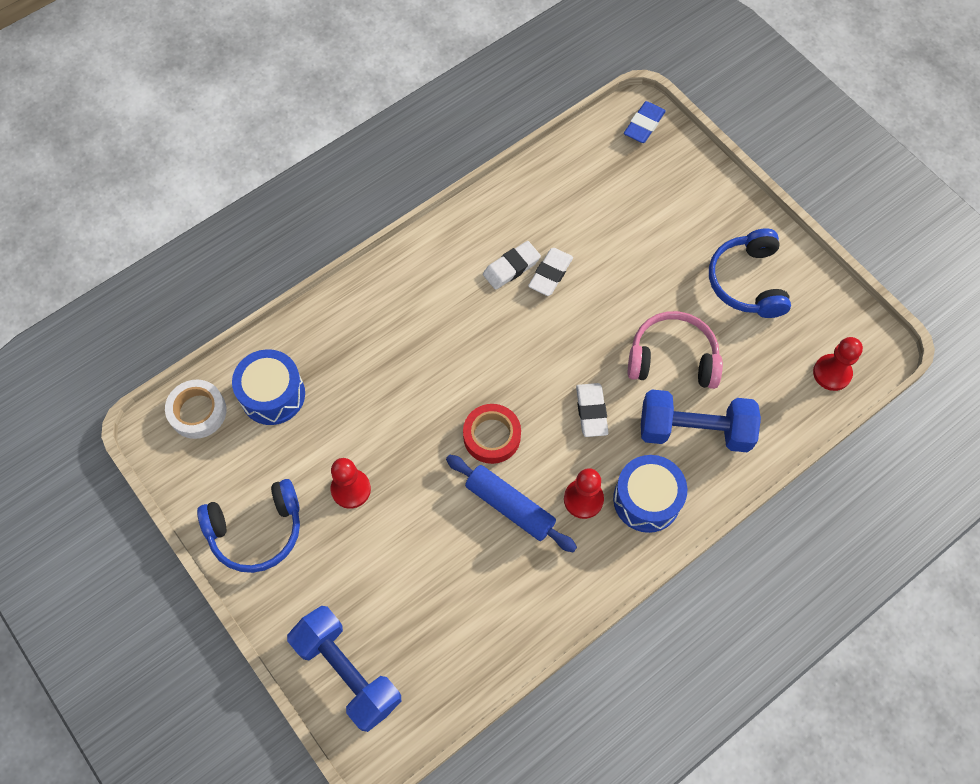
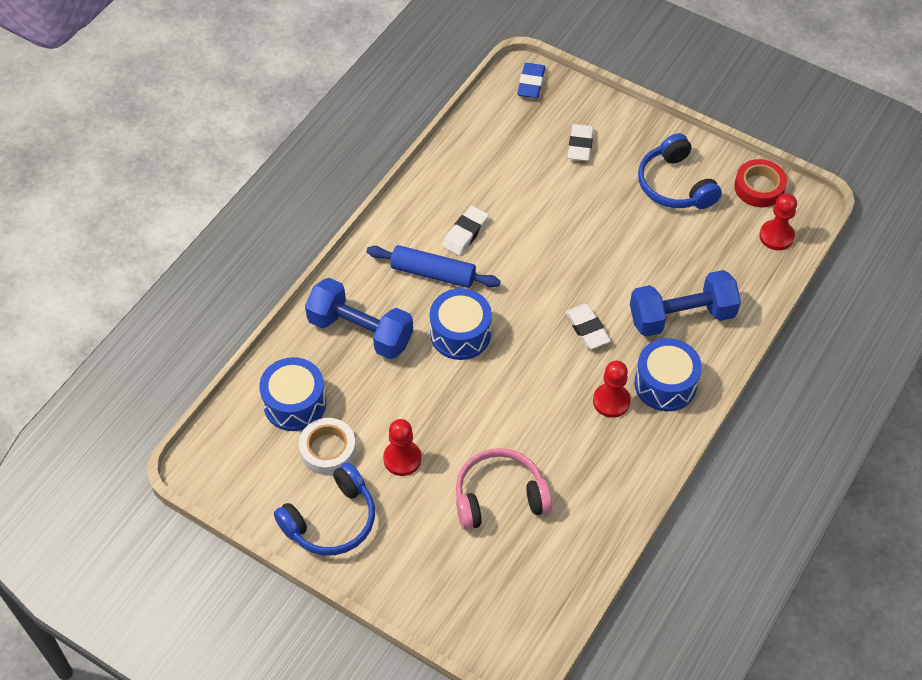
camera: 20 degrees left, 10 degrees down
(198, 412) = (231, 439): white tape -> white tape (328, 450)
(348, 672) = (467, 608): blue dumbbell -> blue dumbbell (360, 331)
(462, 374) = (460, 334): none -> blue drum
(492, 436) = (509, 376): red tape -> red tape (759, 187)
(510, 506) = (550, 427): blue rolling pin -> blue rolling pin (433, 273)
(550, 274) = (502, 228): white eraser -> white eraser (580, 145)
(672, 359) = (638, 265): pink headphones -> pink headphones (499, 497)

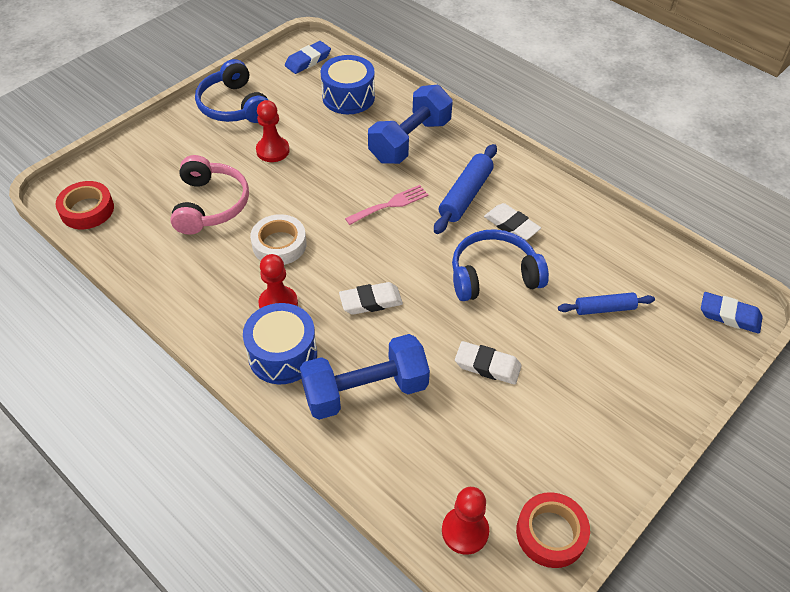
camera: 100 degrees right, 5 degrees down
(229, 461) = (308, 60): none -> blue eraser
(328, 450) = (298, 110): white tape -> white tape (279, 244)
(460, 334) = (390, 204): blue drum -> pink fork
(536, 618) = (87, 210): none -> red tape
(546, 162) = (604, 308): none -> blue rolling pin
(580, 145) = (630, 345): white eraser -> white eraser (487, 366)
(675, 185) = (562, 431): blue headphones -> blue headphones (493, 275)
(681, 316) = (365, 391): blue dumbbell -> blue dumbbell turned 75 degrees clockwise

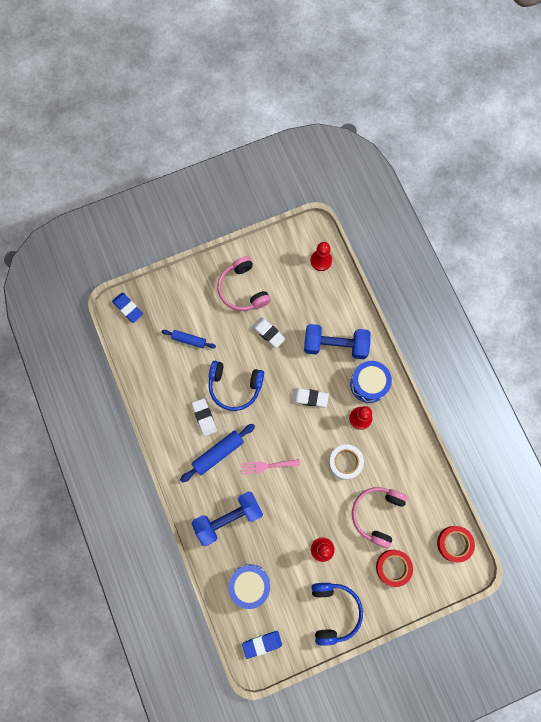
camera: 155 degrees left, 25 degrees up
(551, 533) = (285, 245): red tape -> red tape (393, 567)
(574, 417) = (243, 289): none -> pink headphones

